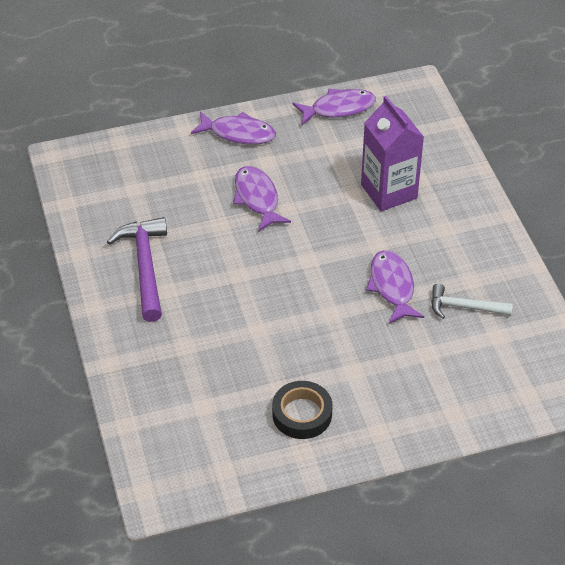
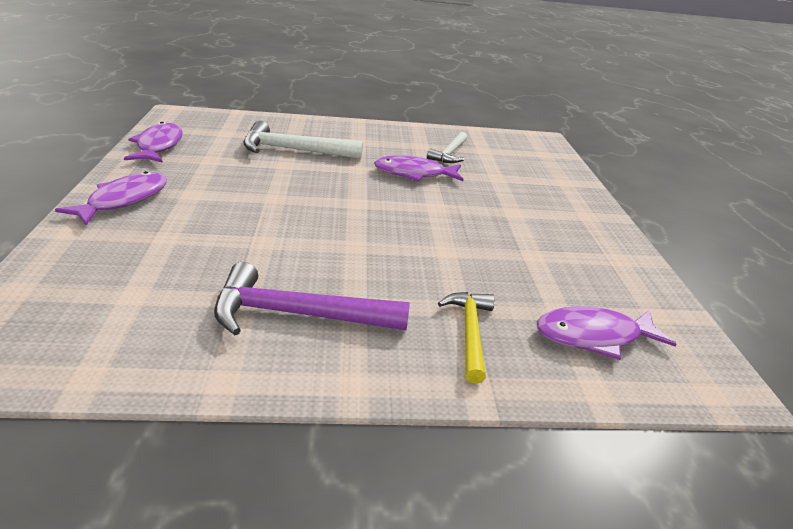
camera: 80 degrees left, 15 degrees down
(159, 355) = (470, 332): none -> yellow hammer
(257, 198) = (243, 210): purple fish -> purple fish (594, 336)
(302, 414) = (568, 249): black tape -> none
(389, 191) = (295, 150): purple carton -> white hammer

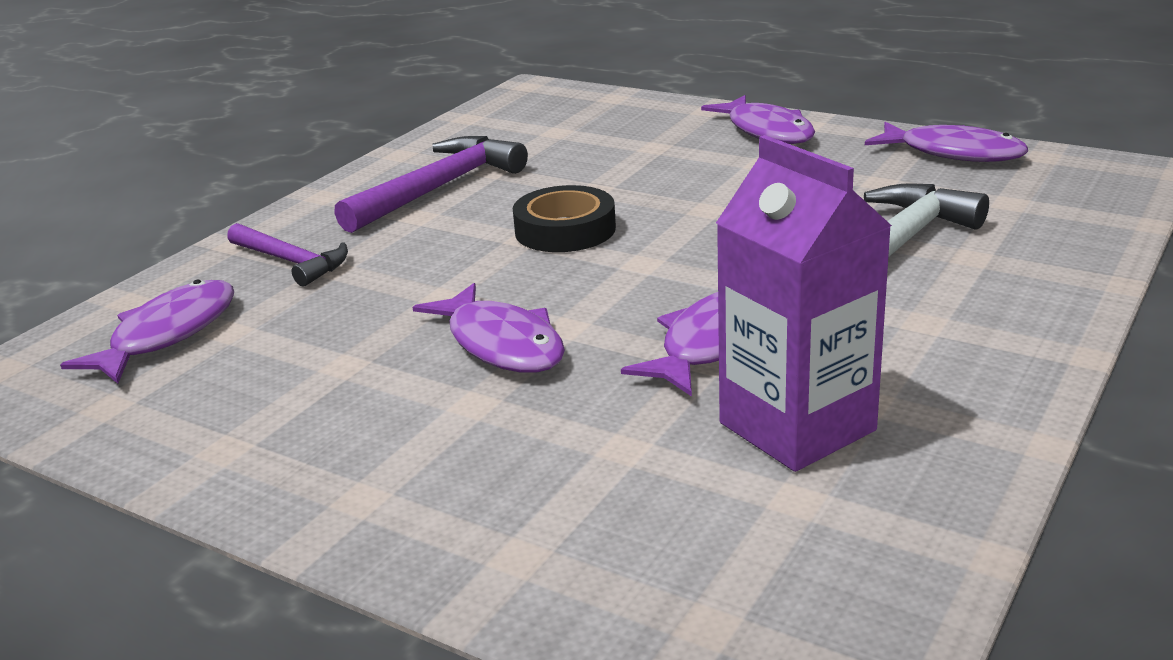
camera: 130 degrees right, 5 degrees down
(334, 235) = (565, 230): none -> black tape
(449, 153) = (797, 427): white hammer -> purple carton
(467, 218) = (501, 344): none -> purple fish
(470, 332) = (291, 262): yellow hammer -> purple hammer

